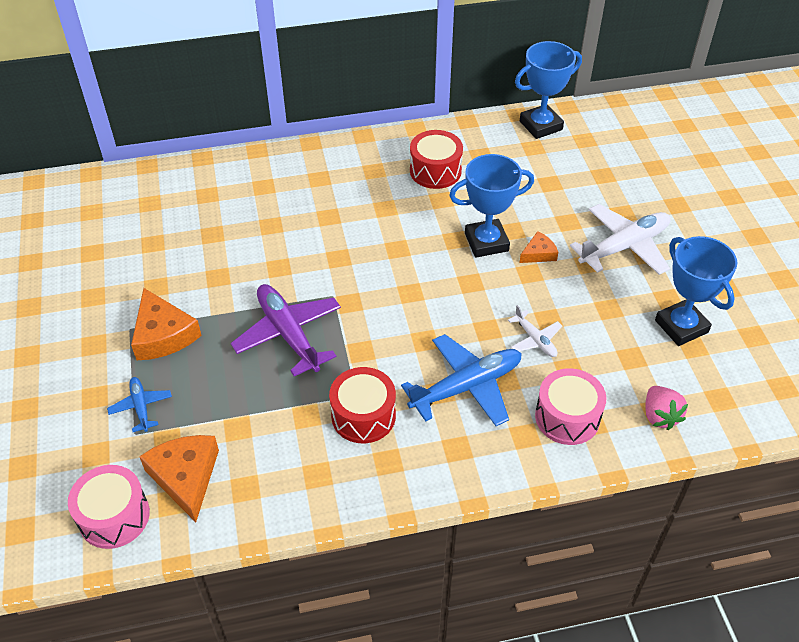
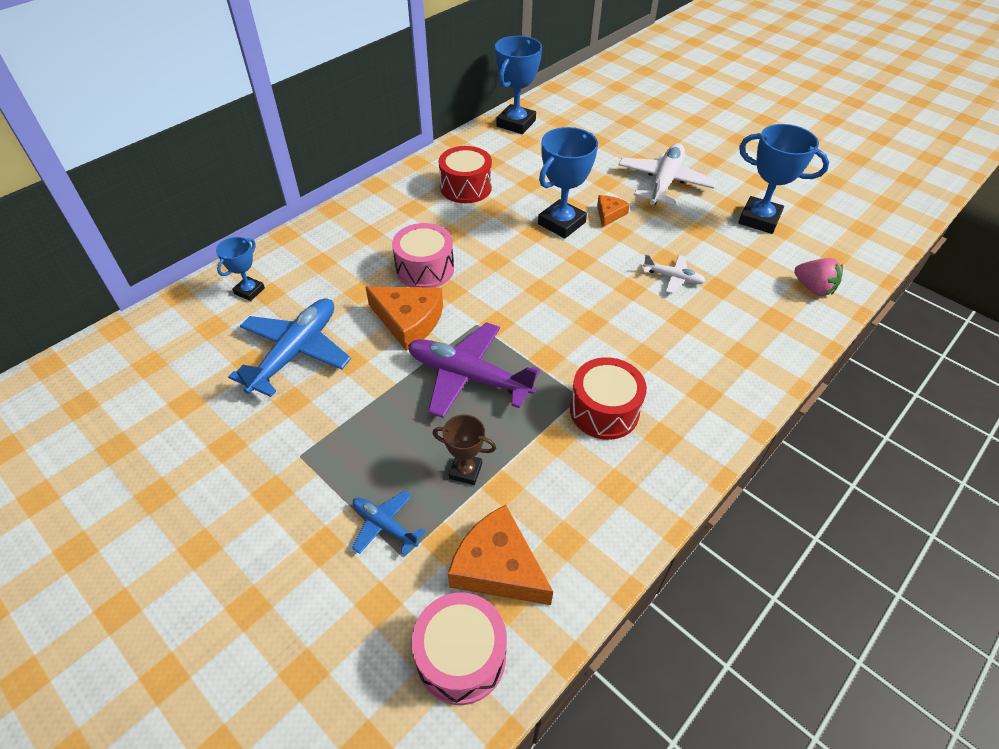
camera: 35 degrees left, 0 degrees up
(163, 335) = (342, 442): orange cheese -> orange cheese (409, 321)
(196, 186) = (249, 291): none -> blue trophy
(223, 401) = (465, 471): none -> brown trophy
(466, 387) = (661, 340): blue plane -> blue plane (296, 352)
(567, 417) = (756, 323): pink drum -> pink drum (425, 269)

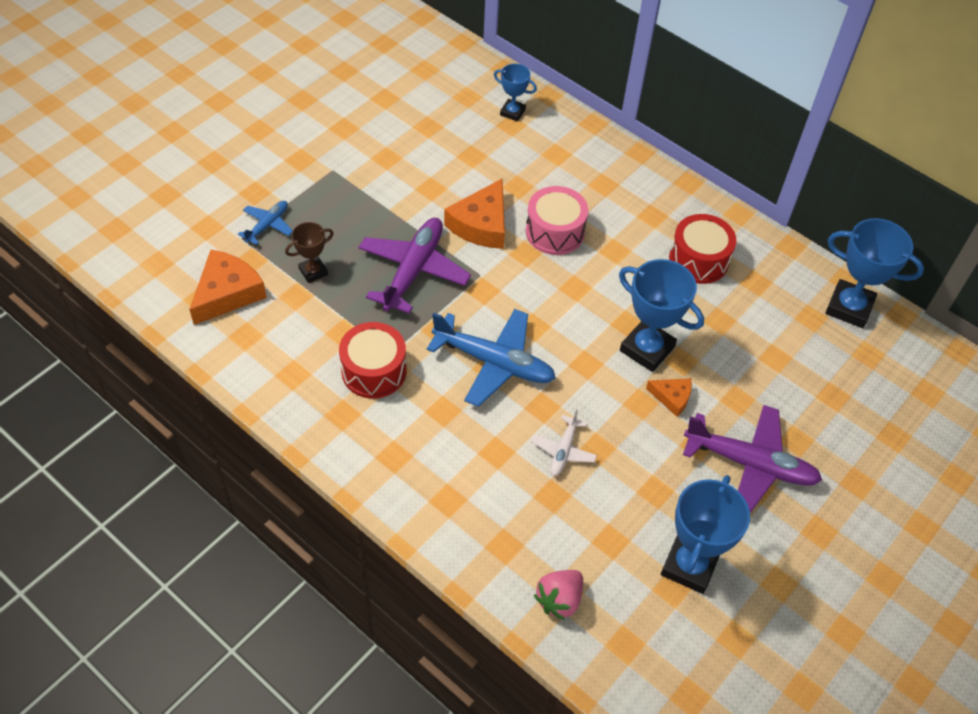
camera: 85 degrees right, 5 degrees up
(296, 352) = (439, 153): blue plane -> blue plane (494, 363)
(461, 656) = (163, 273): pink drum -> none
(465, 471) = (313, 271): brown trophy -> brown trophy turned 45 degrees clockwise
(664, 182) = (750, 464): white plane -> purple plane

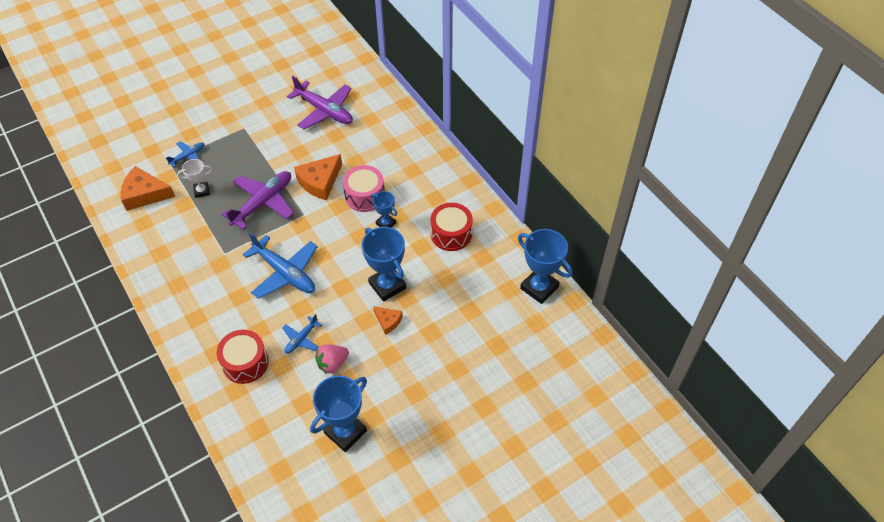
camera: 20 degrees right, 0 degrees up
(227, 293) = (145, 194): orange cheese -> orange cheese turned 135 degrees counterclockwise
(313, 271) = (201, 191): brown trophy -> white trophy
(374, 371) = (209, 261): red drum -> red drum (245, 363)
(512, 112) = (375, 111): blue trophy -> blue trophy (386, 223)
(559, 600) = (253, 432): pink strawberry -> pink strawberry (332, 363)
(563, 450) = (301, 339): white plane -> blue plane
(750, 464) = (418, 377): purple plane -> purple plane (324, 111)

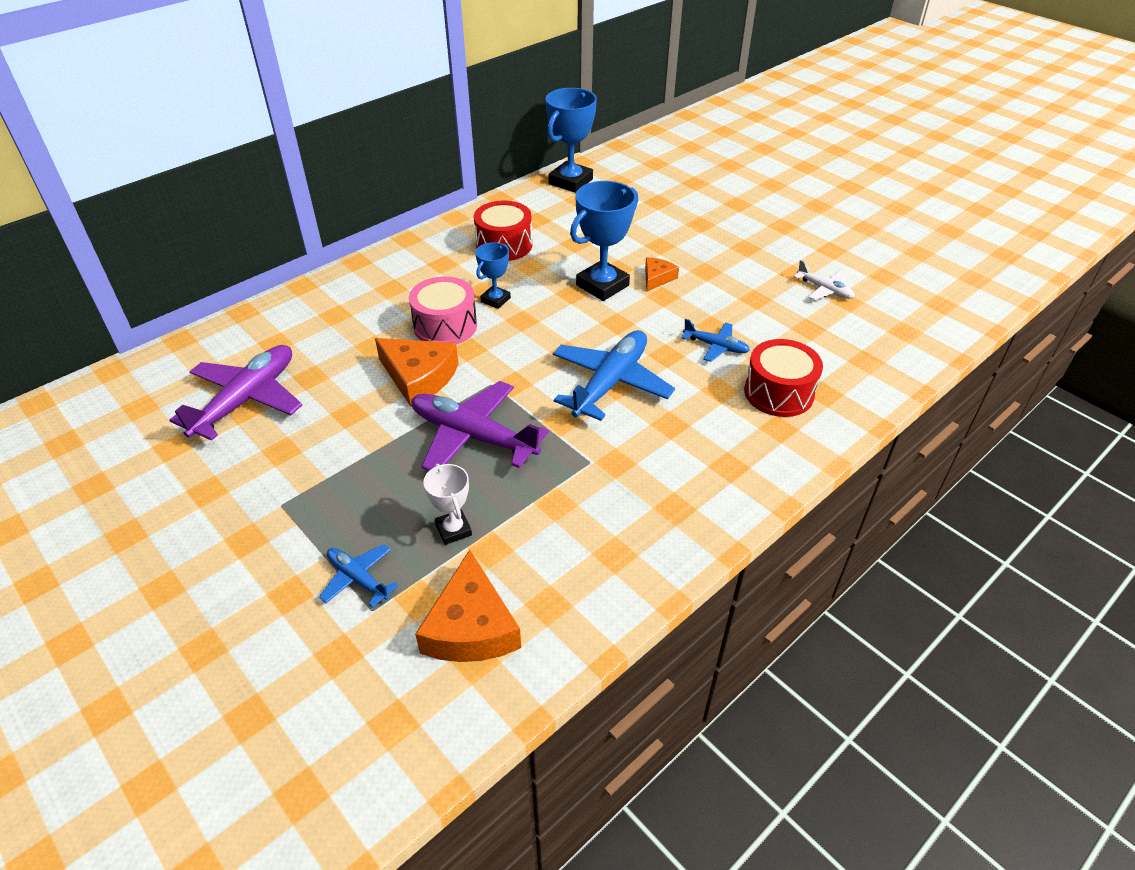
camera: 100 degrees left, 10 degrees down
(332, 363) = (739, 313): pink strawberry -> none
(345, 432) = (824, 290): blue trophy -> white plane

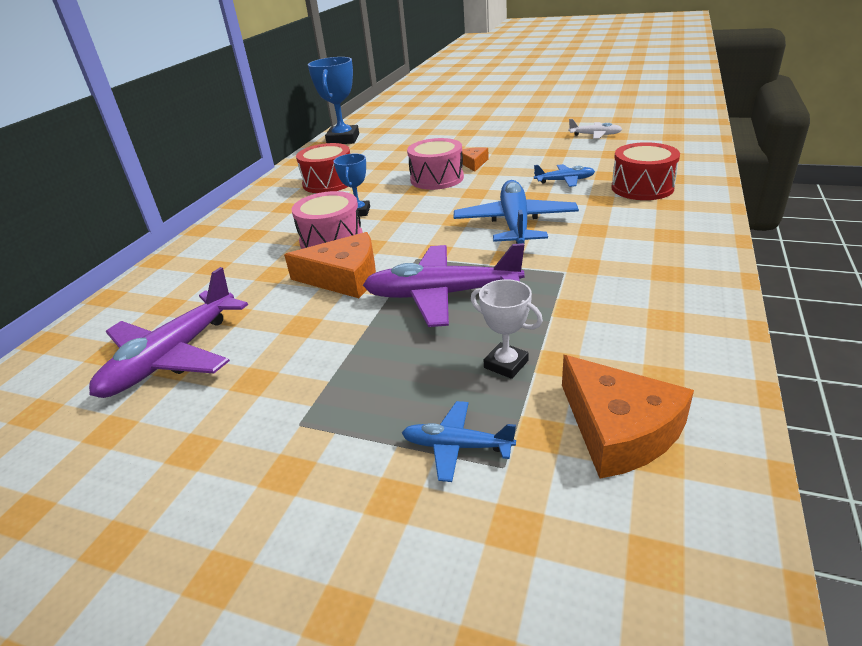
camera: 25 degrees left, 10 degrees down
(247, 399) = (172, 357): purple plane -> purple plane turned 150 degrees counterclockwise
(602, 285) = (437, 178): blue trophy -> pink drum

